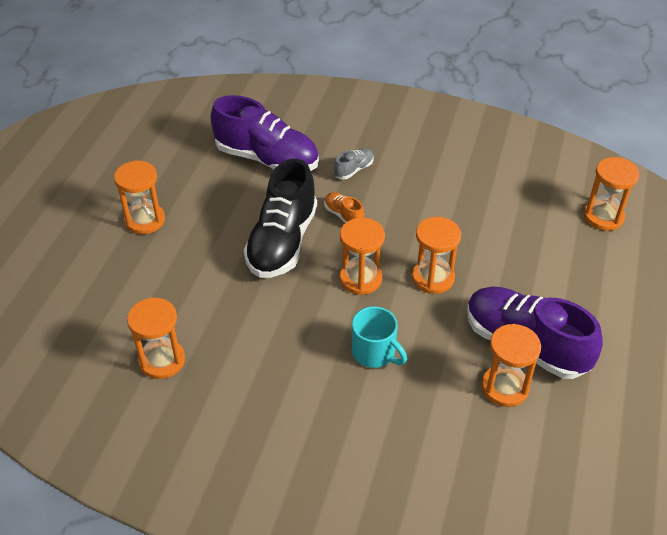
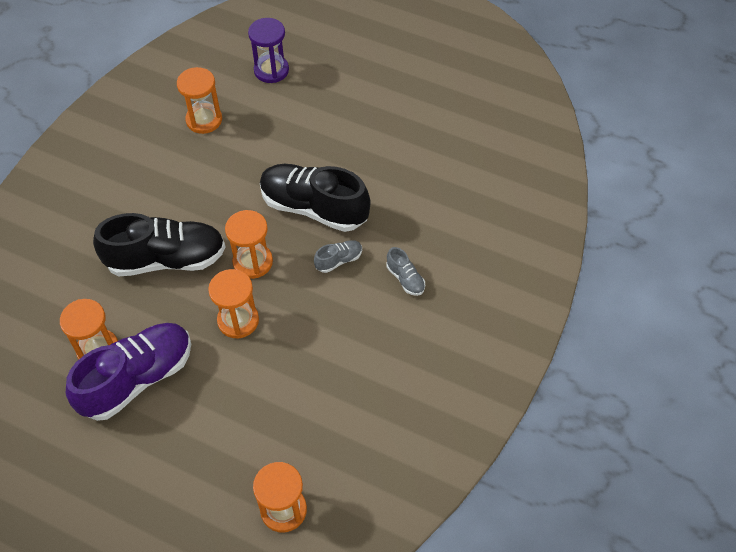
camera: 100 degrees right, 10 degrees up
(77, 309) = (271, 70): none -> purple hourglass
(145, 220) = (364, 111): orange hourglass -> none
(267, 159) = (434, 206): purple shoe -> none
(343, 215) = (339, 260): orange shoe -> grey shoe
(374, 353) = (166, 259): turquoise mug -> black shoe

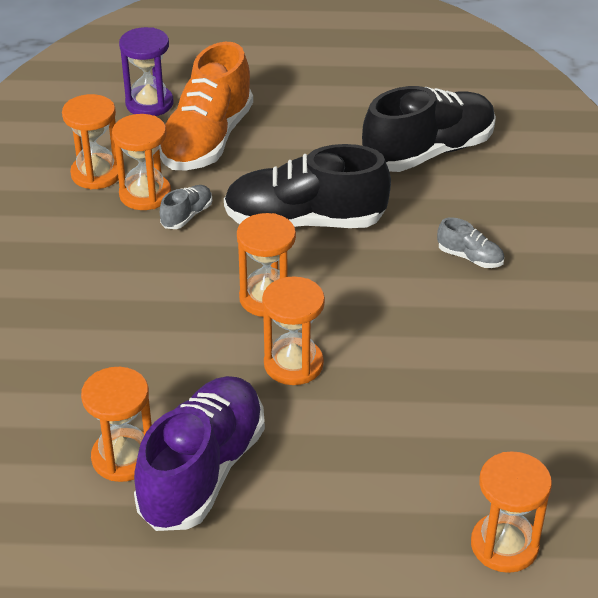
camera: 25 degrees left, 15 degrees down
(166, 259) = (149, 330): black shoe -> black shoe (428, 152)
(225, 148) = (145, 194): none -> orange hourglass
(290, 115) = (207, 140): none -> orange shoe
(339, 260) = (375, 264): grey shoe -> grey shoe (187, 216)

